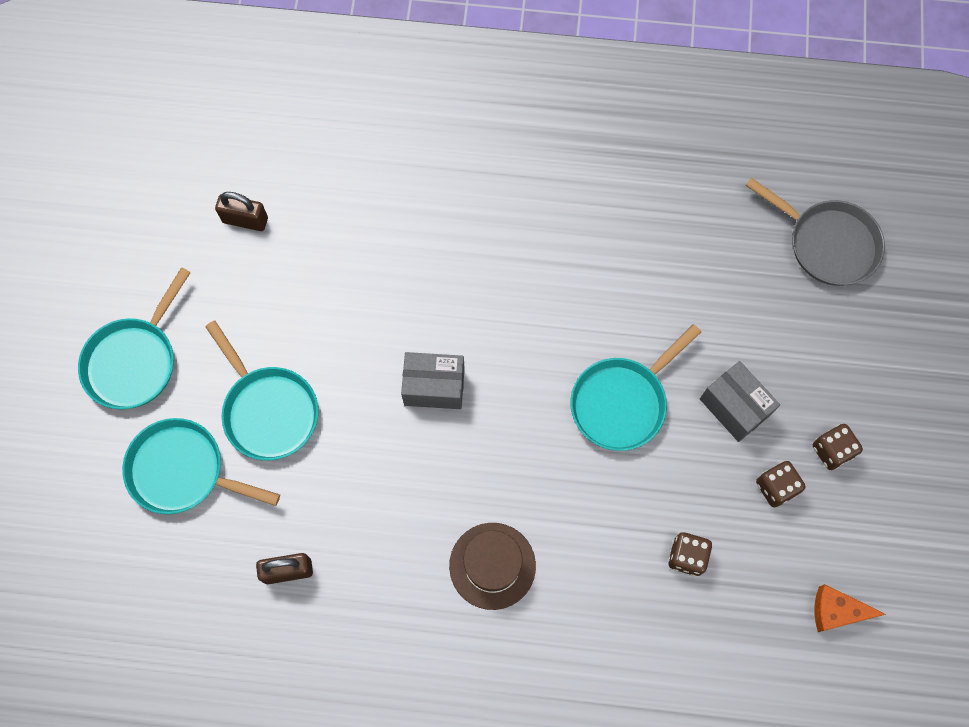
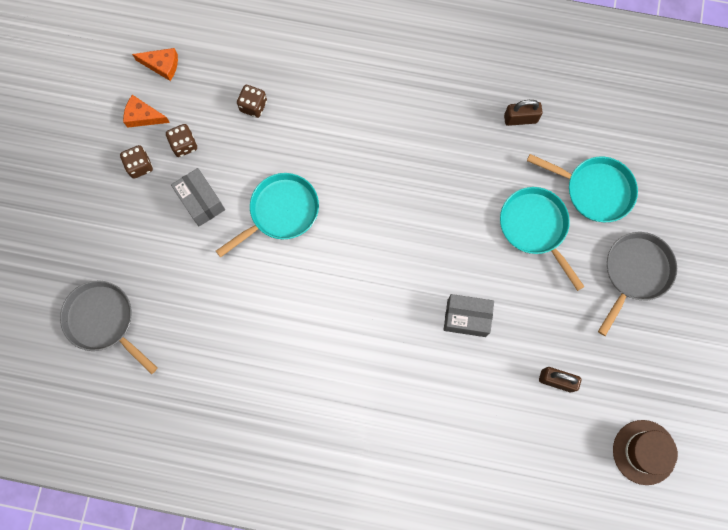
camera: 175 degrees left, 5 degrees up
(134, 361) = (635, 272): turquoise pan -> grey pan
(434, 387) = (415, 235): grey box -> grey box (466, 318)
(492, 565) = (383, 111): brown hat -> brown hat (644, 452)
(845, 526) = (143, 116): none -> orange cheese

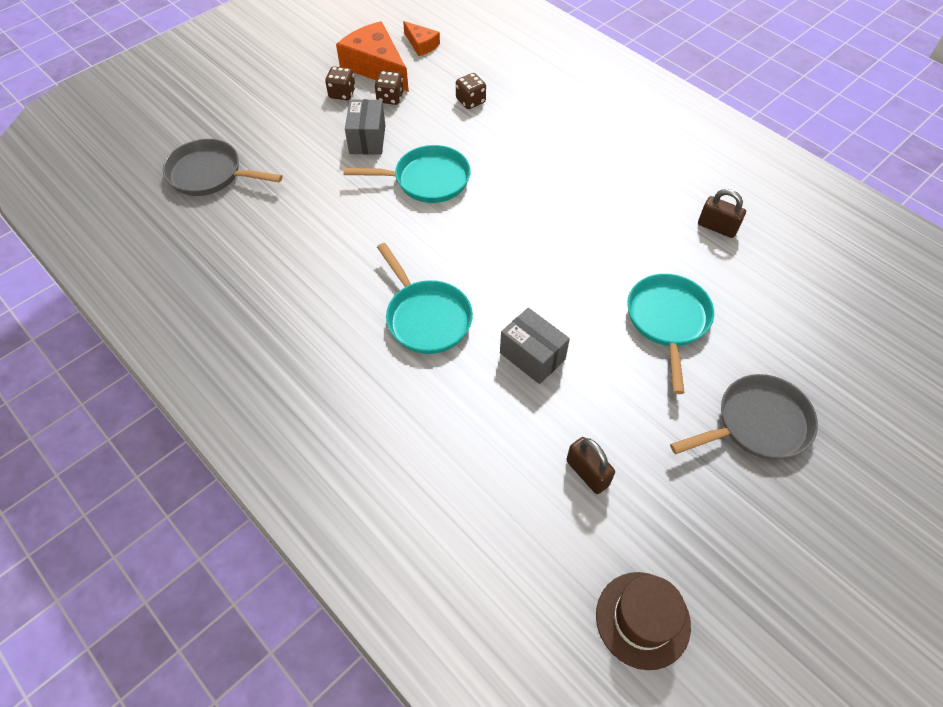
camera: 35 degrees right, 20 degrees down
(103, 321) = (210, 174): grey pan -> grey pan turned 60 degrees counterclockwise
(143, 116) = (376, 66): orange cheese -> orange cheese, size x1.90
(594, 190) = (759, 324): turquoise pan -> turquoise pan (426, 317)

